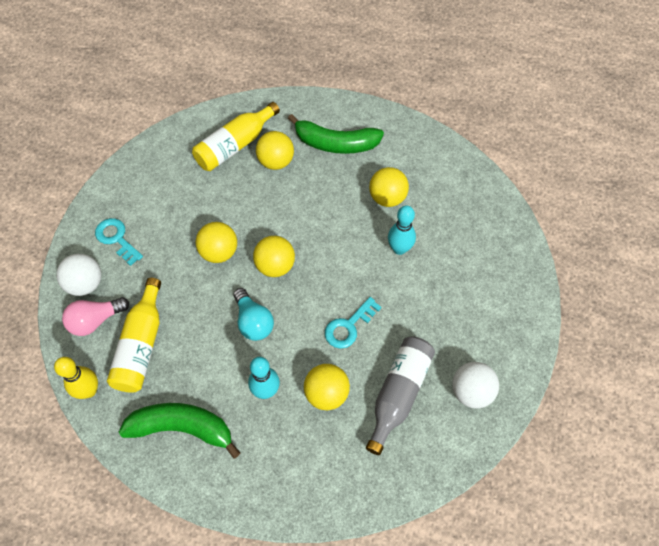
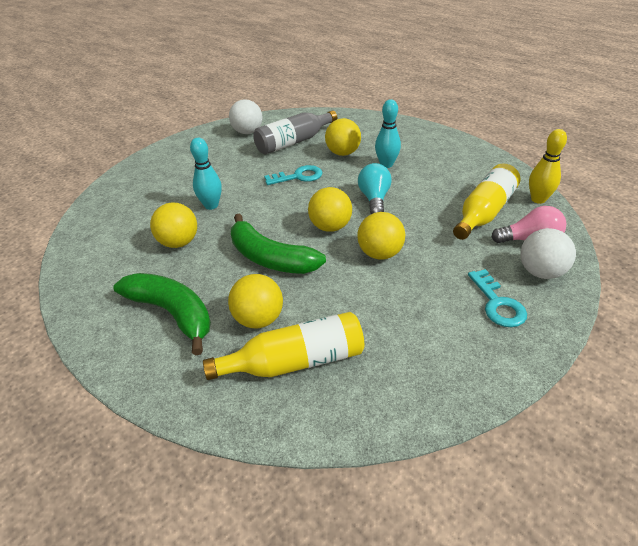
camera: 150 degrees left, 20 degrees down
(182, 428) = (460, 164): green banana -> green banana (270, 258)

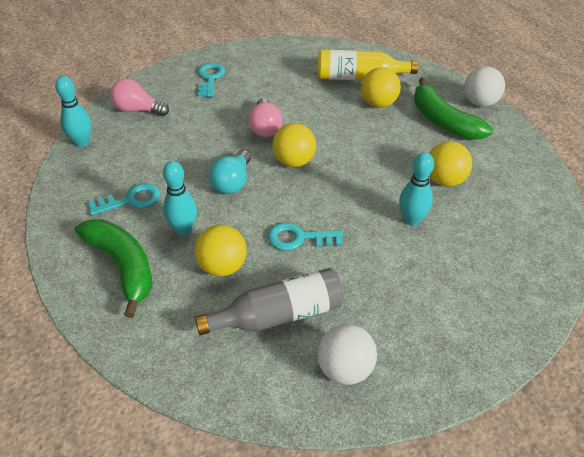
camera: 165 degrees left, 5 degrees up
(270, 258) = (359, 145): green banana -> green banana (122, 266)
(380, 254) = (265, 127): yellow ball -> pink light bulb
(442, 171) = (131, 200): none -> turquoise key
(484, 212) = (144, 142): yellow bottle -> none
(538, 199) = (82, 142): yellow bowling pin -> turquoise bowling pin
(540, 272) = (159, 88): white ball -> white ball (479, 103)

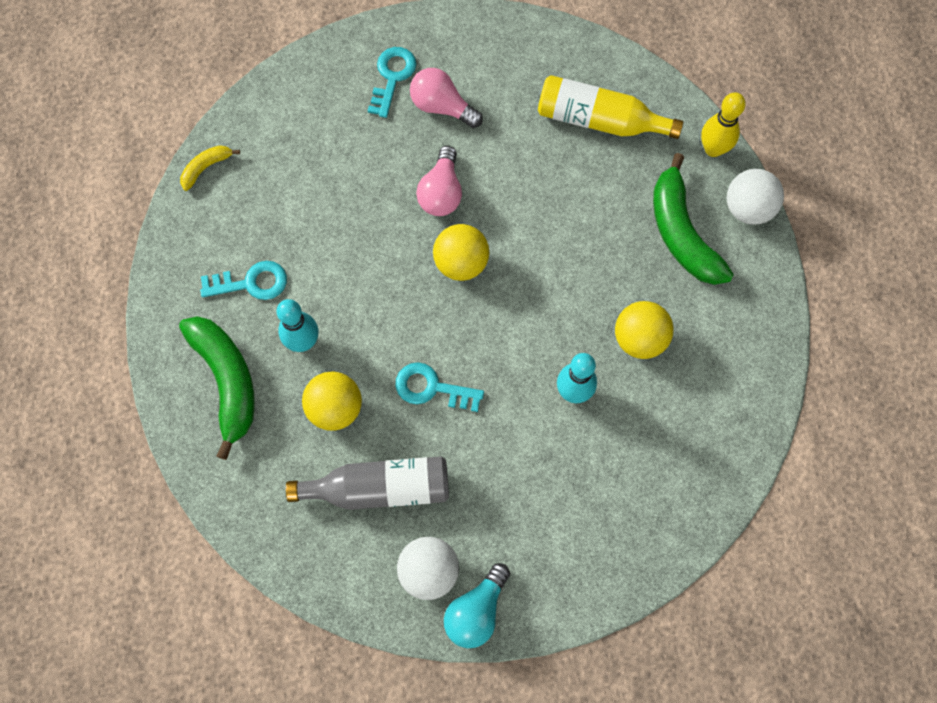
camera: 15 degrees right, 25 degrees up
(82, 142) = (206, 168): turquoise bowling pin -> yellow banana
(138, 110) = (284, 122): pink light bulb -> pink light bulb (442, 107)
(232, 182) = (376, 281): turquoise light bulb -> turquoise light bulb (476, 611)
(378, 104) = (606, 180): yellow ball -> none
(441, 79) = (713, 149): none -> yellow bowling pin

